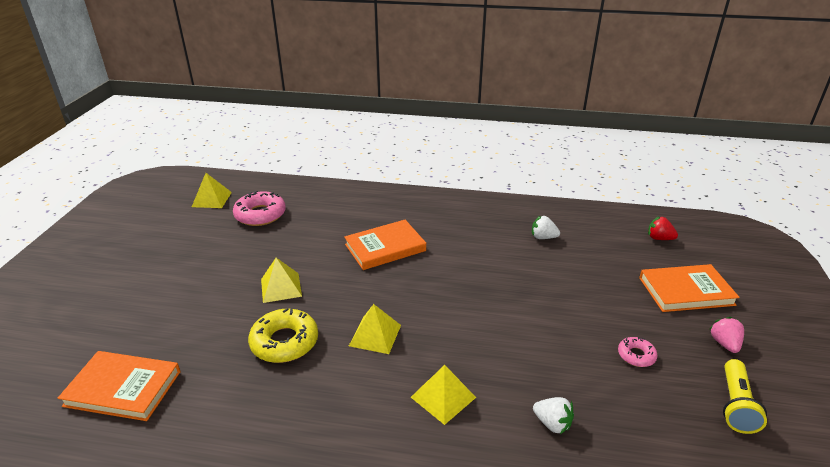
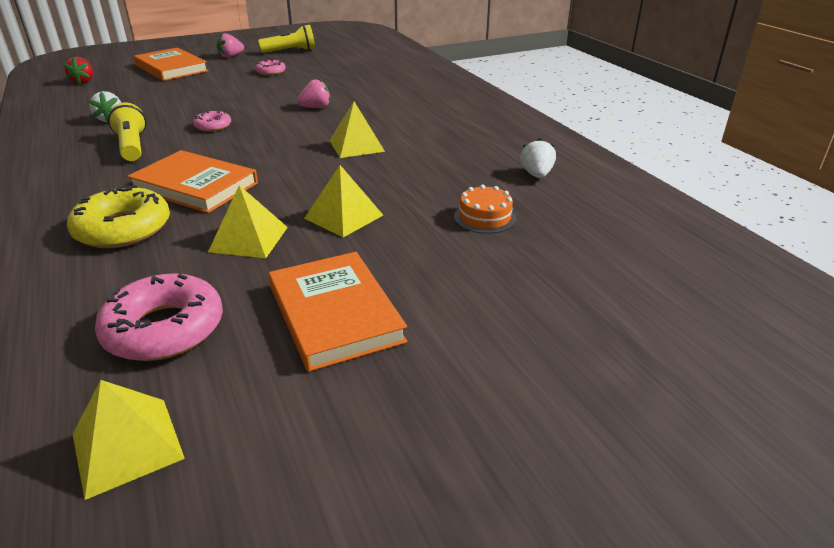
camera: 125 degrees left, 0 degrees up
(123, 388) = (594, 227): orange book -> orange book (334, 314)
(203, 343) = (485, 217): none -> orange cake
(284, 342) = (421, 178): yellow donut -> yellow donut (123, 229)
(443, 397) = (389, 108): yellow pyramid -> yellow pyramid (248, 239)
(476, 237) = (132, 146): none -> yellow flashlight
(487, 277) = (213, 126): none -> pink donut
(487, 346) = (316, 107): none -> pink strawberry
(552, 423) = (367, 80): white strawberry -> white strawberry (536, 175)

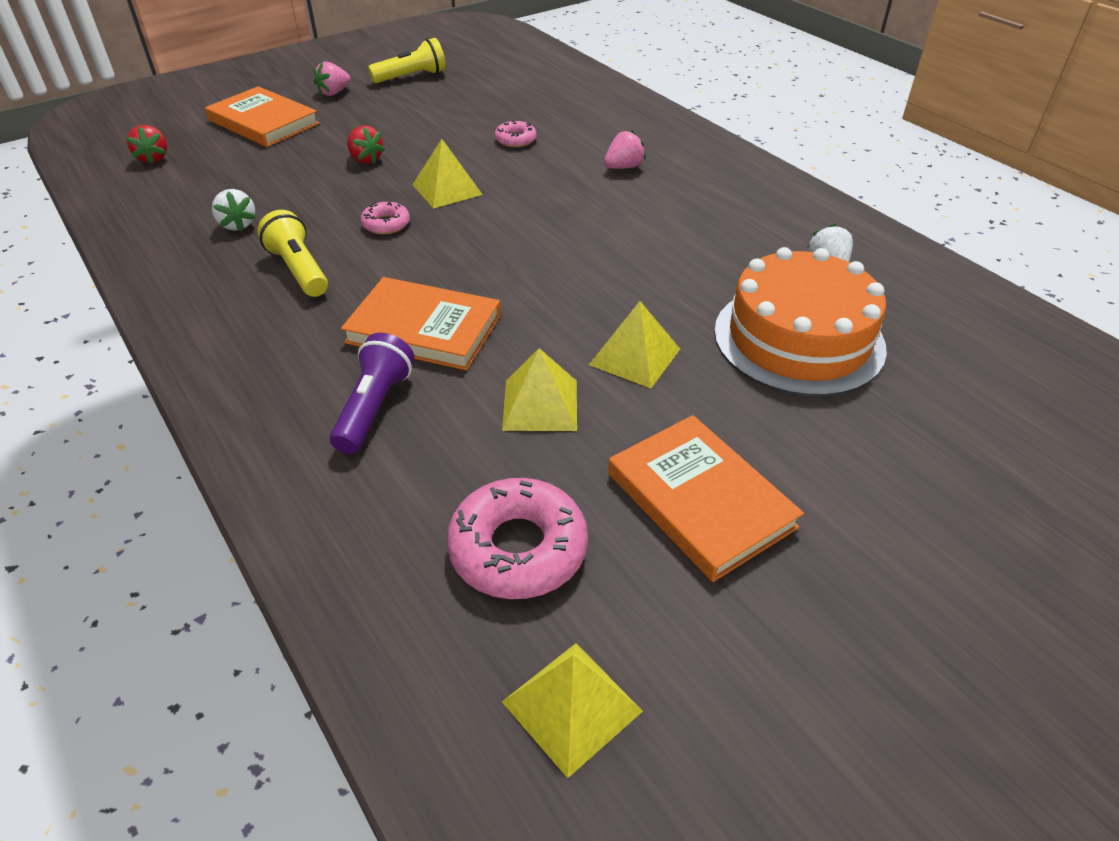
camera: 10 degrees left, 10 degrees up
(123, 229) = (374, 407): yellow donut -> purple flashlight
(226, 91) = (366, 159): none -> red strawberry
(271, 72) = (407, 118): pink donut -> pink donut (515, 140)
(316, 107) = (503, 179): pink strawberry -> pink strawberry (623, 167)
(356, 145) = (590, 240): yellow pyramid -> yellow pyramid (447, 189)
(485, 217) = (798, 339): orange cake -> orange cake, size x2.27

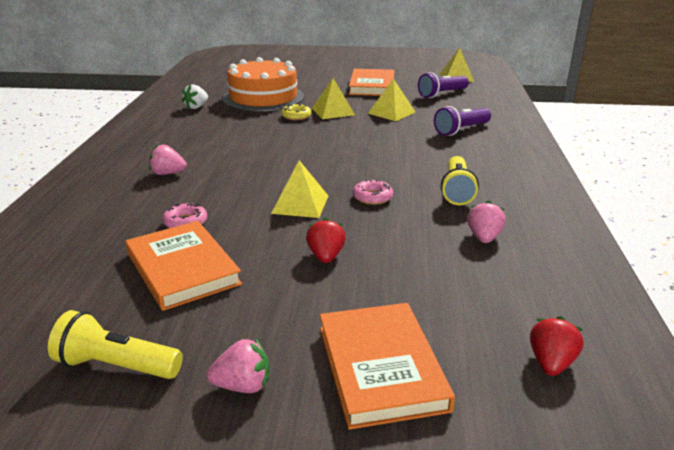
camera: 140 degrees left, 15 degrees down
(238, 224) = (484, 238): white strawberry -> pink strawberry
(424, 328) = (410, 144): orange book -> orange book (182, 269)
(518, 548) = (442, 94): pink donut -> purple flashlight
(665, 315) = (296, 116): none -> yellow donut

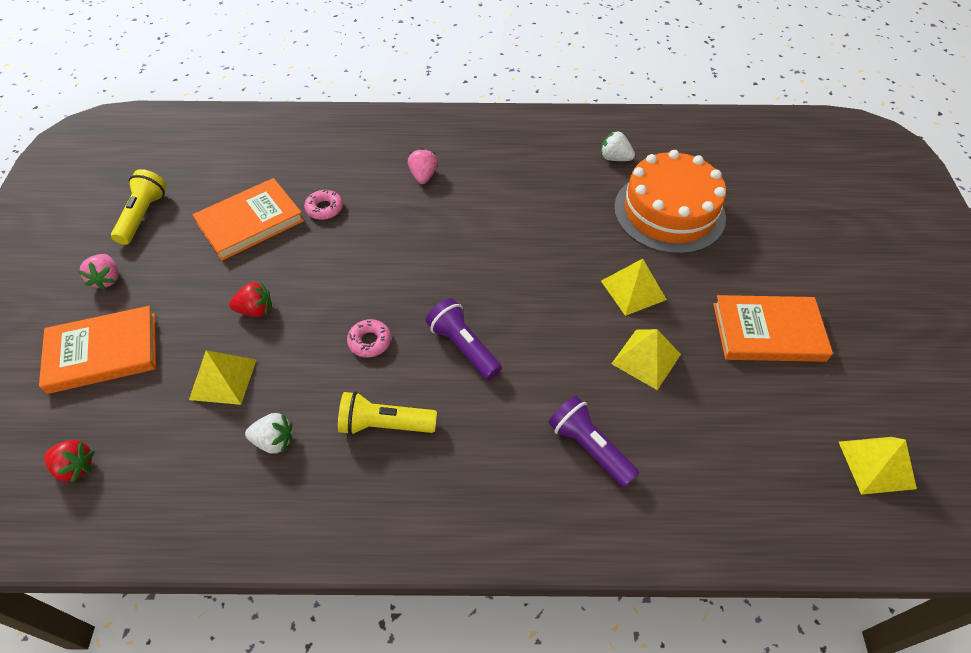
camera: 85 degrees right, 25 degrees up
(296, 116) = (604, 253): yellow donut -> none
(300, 204) = (355, 282): yellow pyramid -> yellow pyramid (223, 379)
(442, 94) = (759, 432): purple flashlight -> purple flashlight (463, 347)
(484, 238) = (274, 441): pink strawberry -> white strawberry

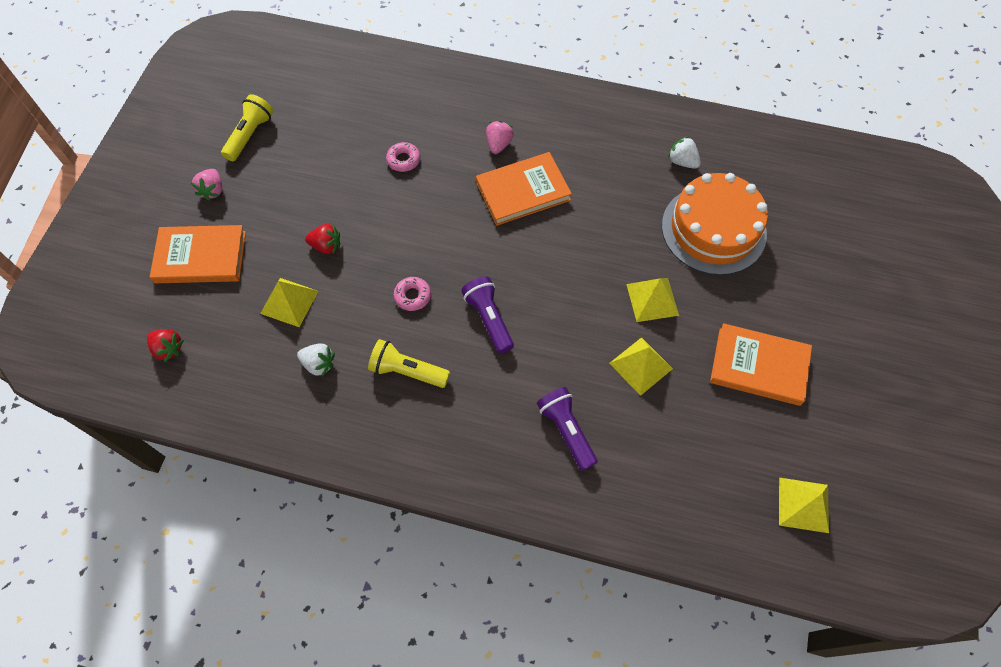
camera: 15 degrees right, 10 degrees up
(250, 222) = (337, 160): orange book -> orange book (523, 191)

